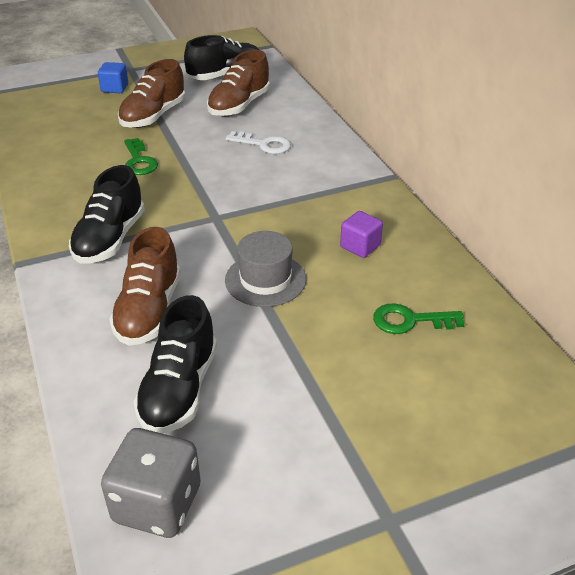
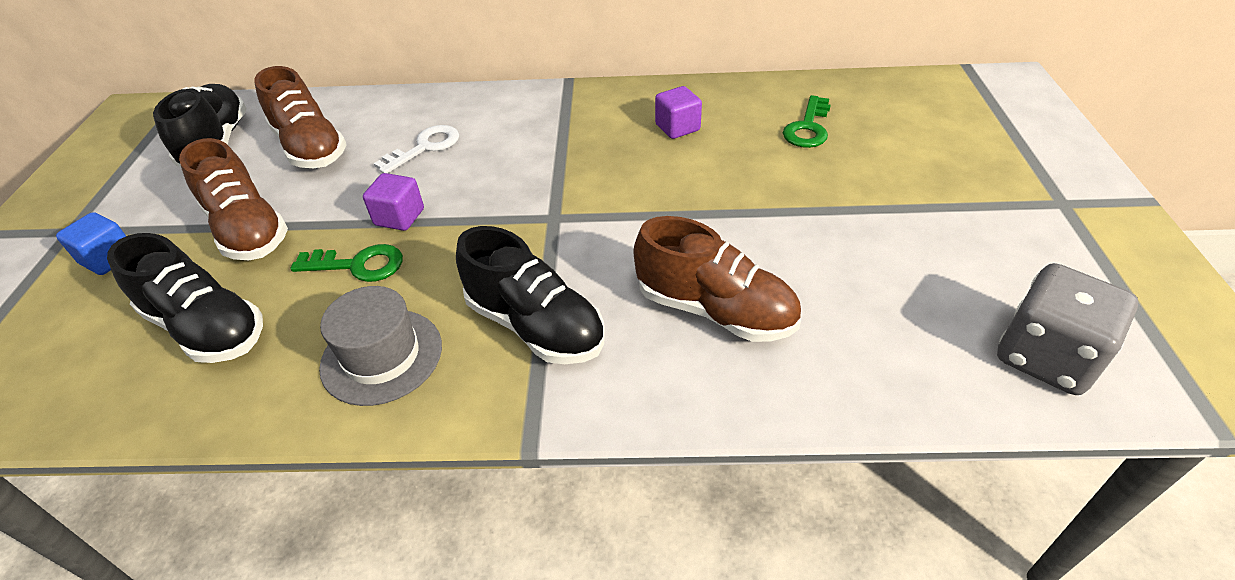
camera: 65 degrees left, 5 degrees up
(179, 389) = (868, 307): black shoe -> black shoe (207, 328)
(187, 160) = (399, 217): none -> purple cube
(265, 279) = (700, 203): grey hat -> grey hat (382, 356)

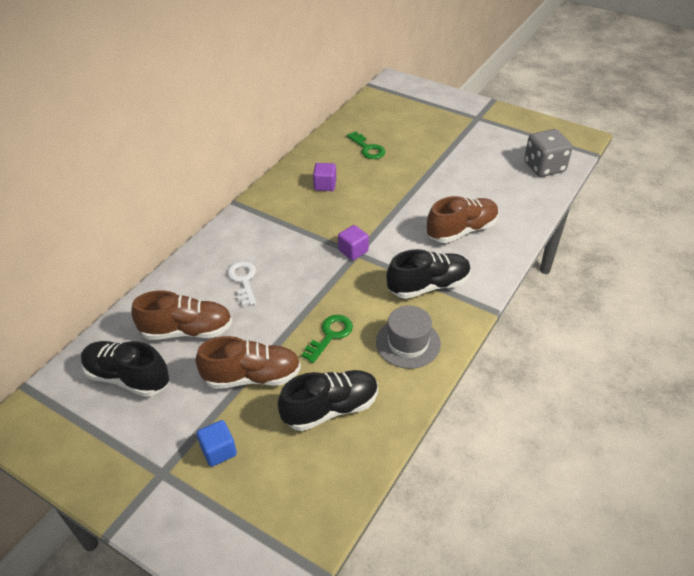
camera: 60 degrees left, 0 degrees up
(399, 217) = (302, 309): purple cube -> purple cube (353, 251)

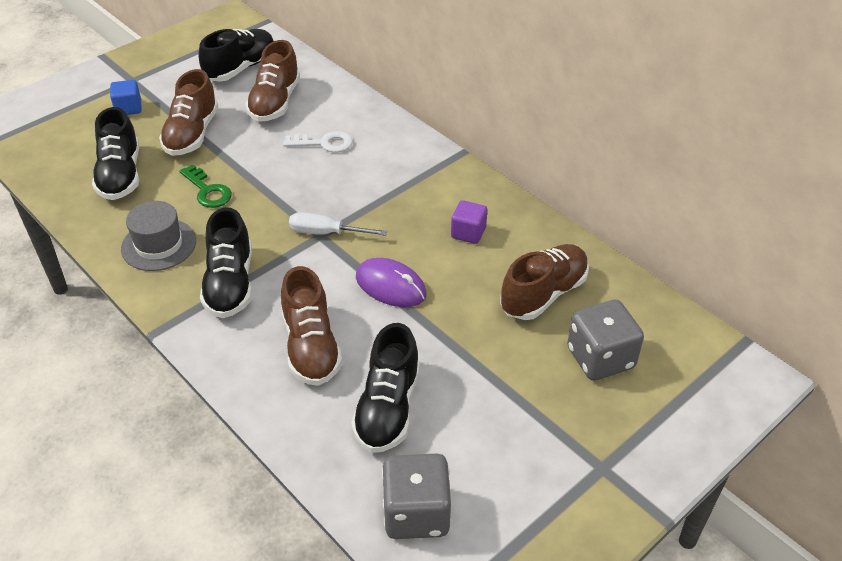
camera: 105 degrees right, 0 degrees up
(353, 251) = (326, 233): purple cube -> white screwdriver
(367, 148) = (543, 294): green key -> brown shoe
(391, 208) = (390, 286): none -> purple mouse
(407, 125) = (600, 358): none -> grey dice
(487, 189) = (388, 408): none -> black shoe

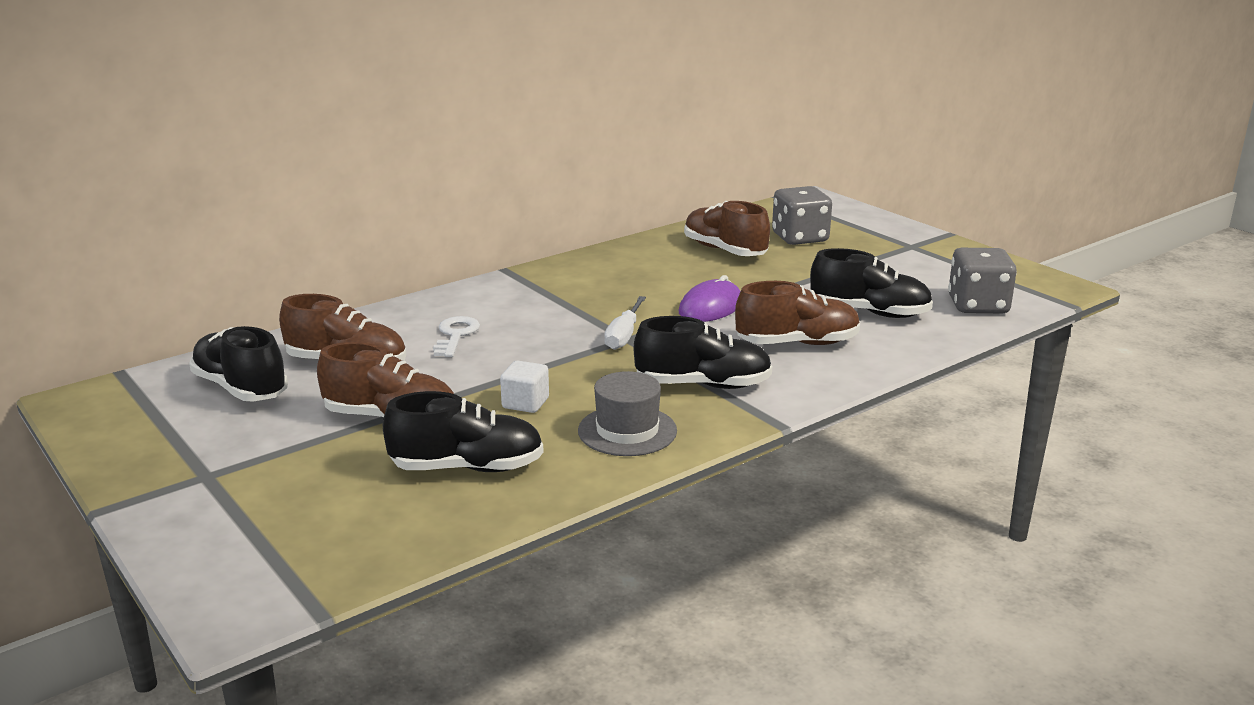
camera: 85 degrees left, 20 degrees down
(128, 108) = (291, 473): blue cube -> none
(207, 191) = (525, 403): green key -> white cube
(468, 233) = (637, 273): purple cube -> none

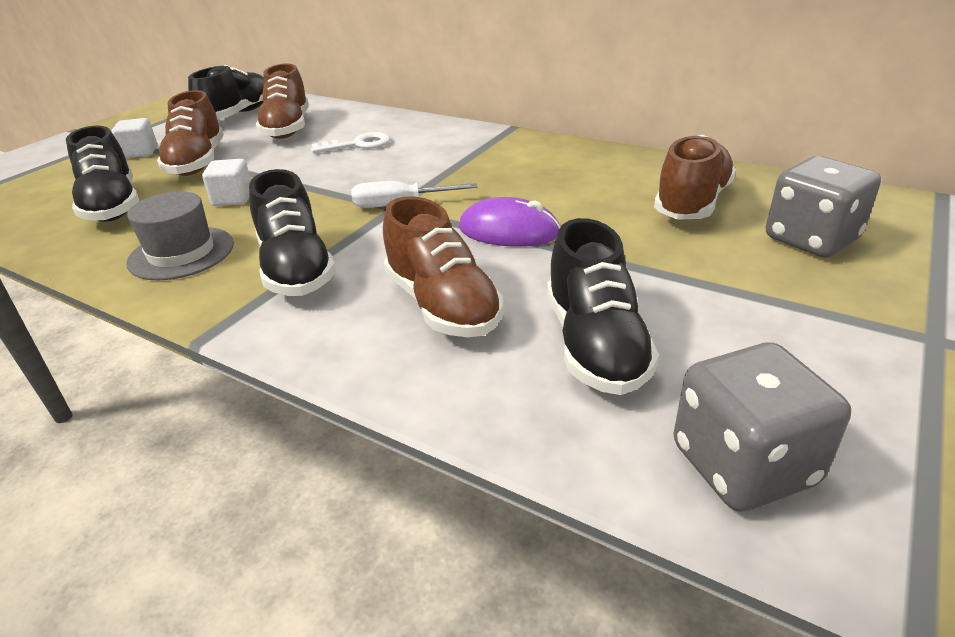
camera: 70 degrees right, 10 degrees up
(299, 454) = (140, 152): none -> white cube

